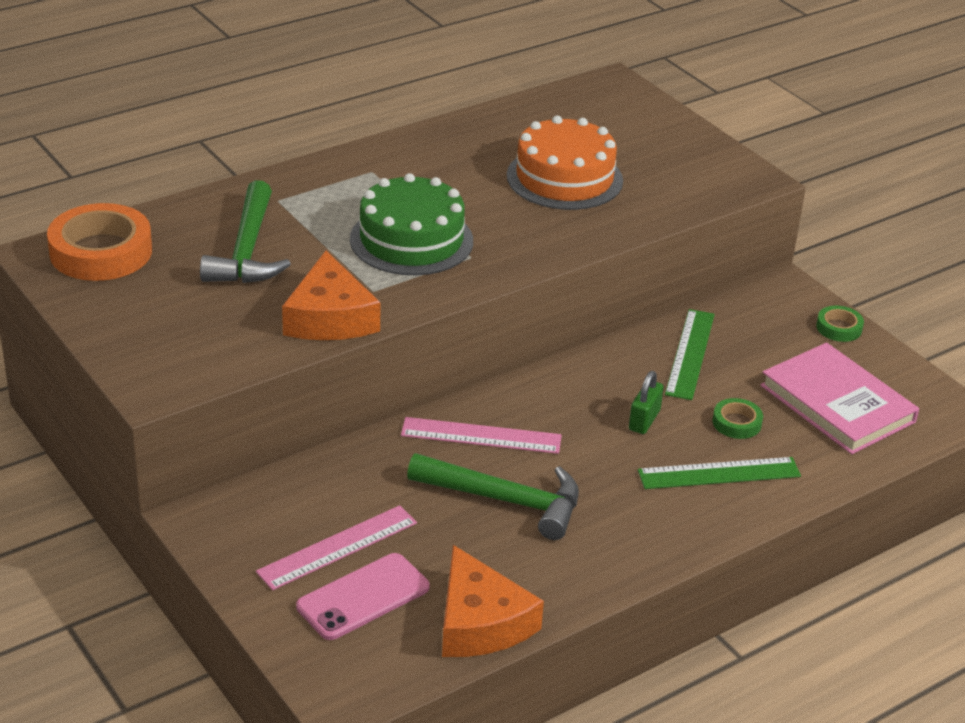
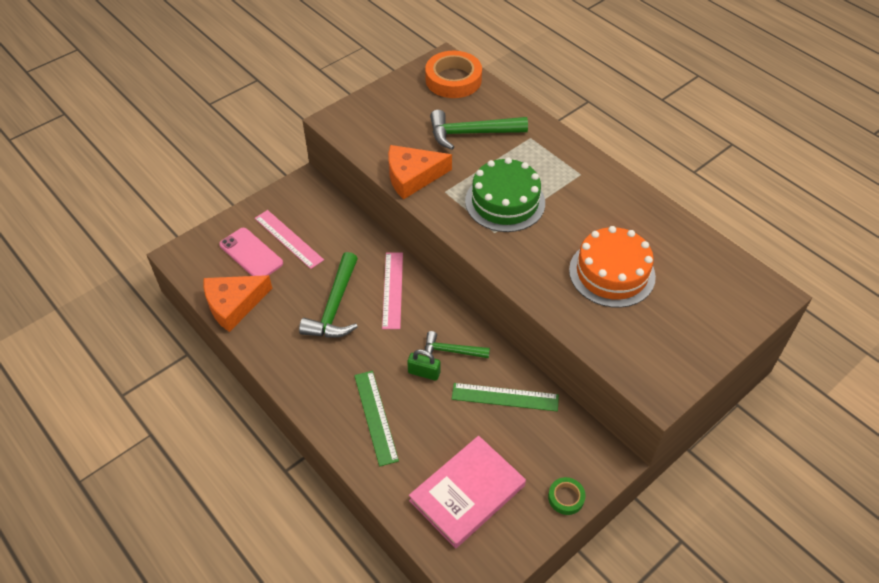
camera: 85 degrees right, 15 degrees up
(608, 390) = (451, 351): none -> green hammer
(736, 423) = (431, 427): green tape -> none

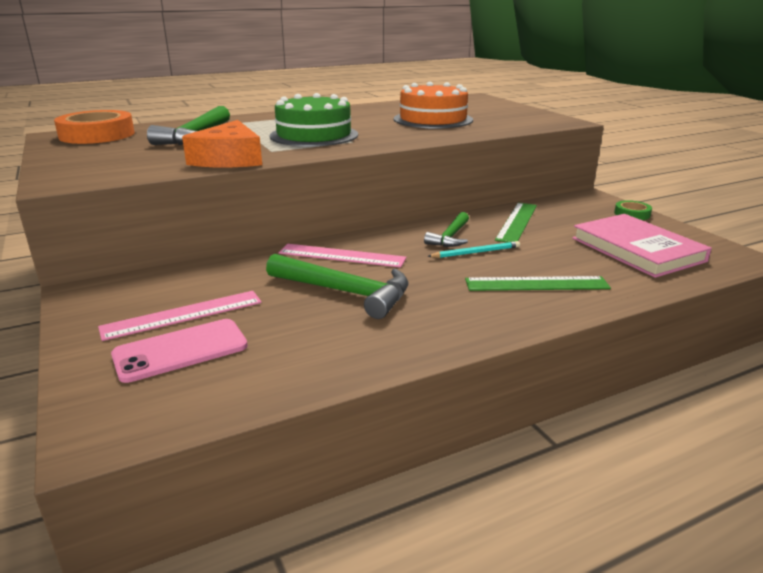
camera: 75 degrees left, 25 degrees down
(234, 304) = (282, 376): orange cheese -> none
(424, 372) = (476, 252): green padlock -> turquoise pencil

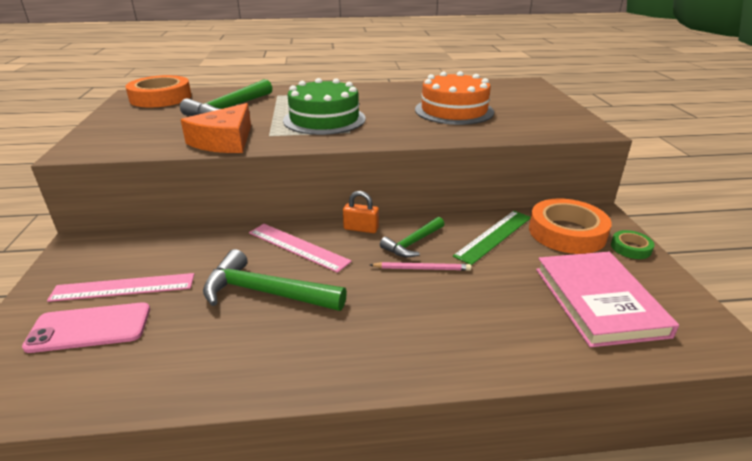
camera: 20 degrees right, 5 degrees up
(345, 292) = (266, 292): green hammer -> green hammer turned 150 degrees clockwise
(391, 234) = (361, 229): none -> orange padlock
(476, 252) = (422, 268): turquoise pencil -> pink pencil
(536, 284) = (450, 325): green ruler -> none
(574, 211) = (567, 232): none -> orange tape

